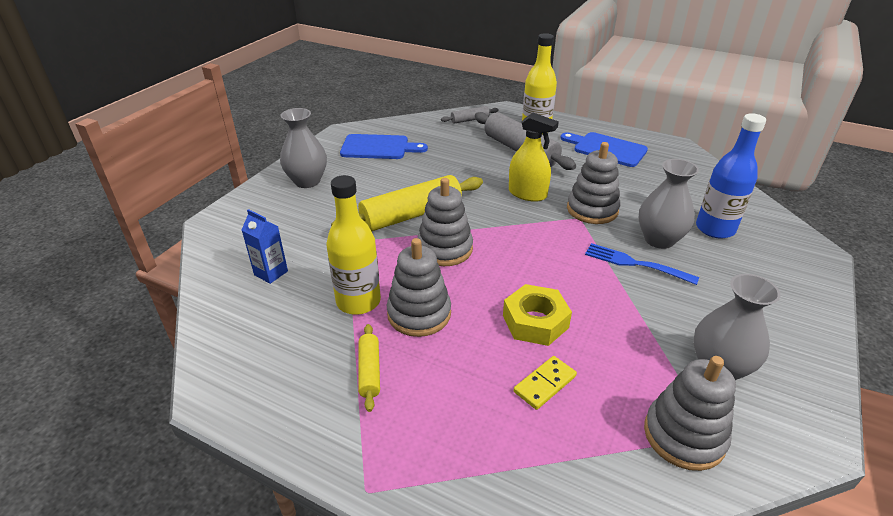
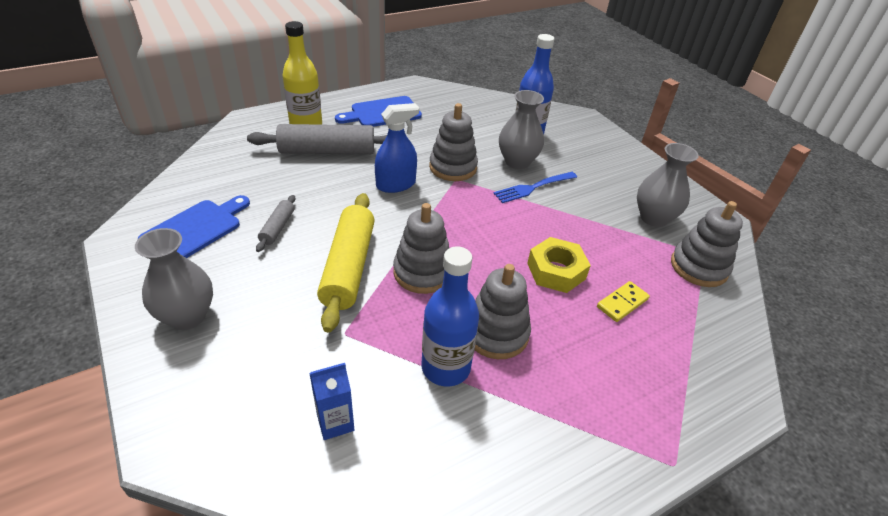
camera: 60 degrees left, 5 degrees up
(358, 301) = (446, 367): yellow bottle -> blue bottle
(369, 371) = (545, 402): yellow rolling pin -> none
(469, 120) = (233, 147): grey rolling pin -> grey rolling pin (277, 228)
(527, 194) = (396, 184): yellow spray bottle -> blue spray bottle
(544, 384) = (622, 303): yellow domino -> yellow domino turned 60 degrees clockwise

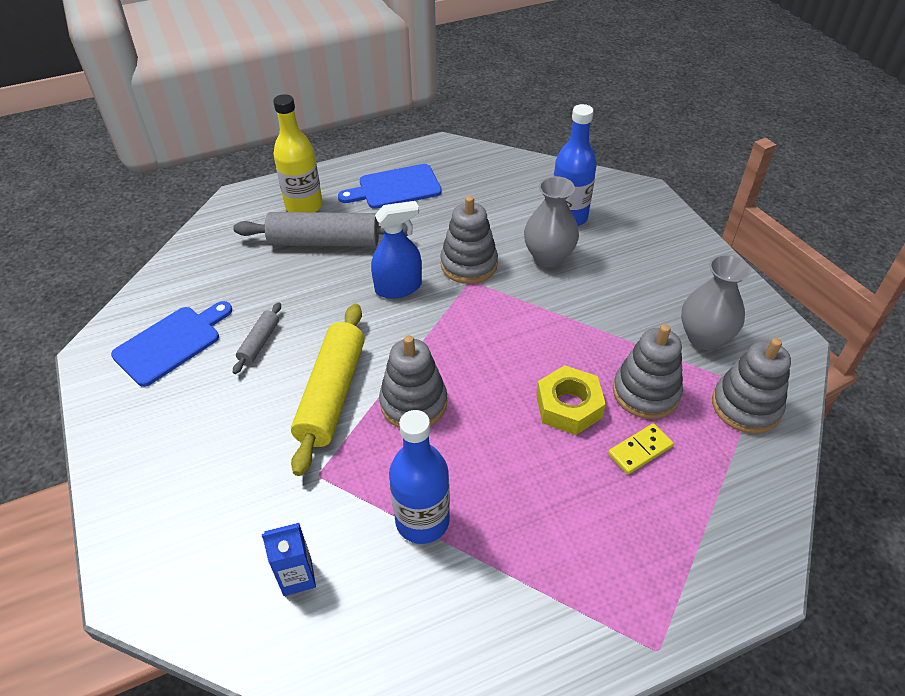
camera: 10 degrees right, 5 degrees up
(187, 316) = (157, 448): grey vase -> none
(496, 333) = (485, 482): grey stacking toy -> grey stacking toy (646, 392)
(533, 187) = (562, 293): blue fork -> none

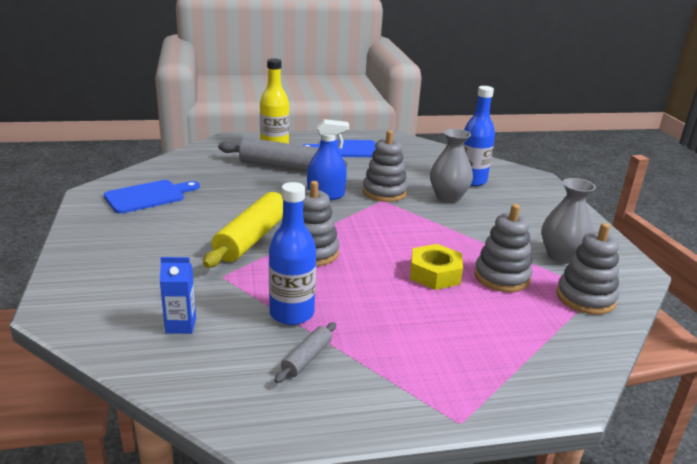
camera: 10 degrees right, 20 degrees down
(259, 342) = (211, 206): grey rolling pin -> grey rolling pin (307, 358)
(640, 450) = (485, 307): yellow domino -> none

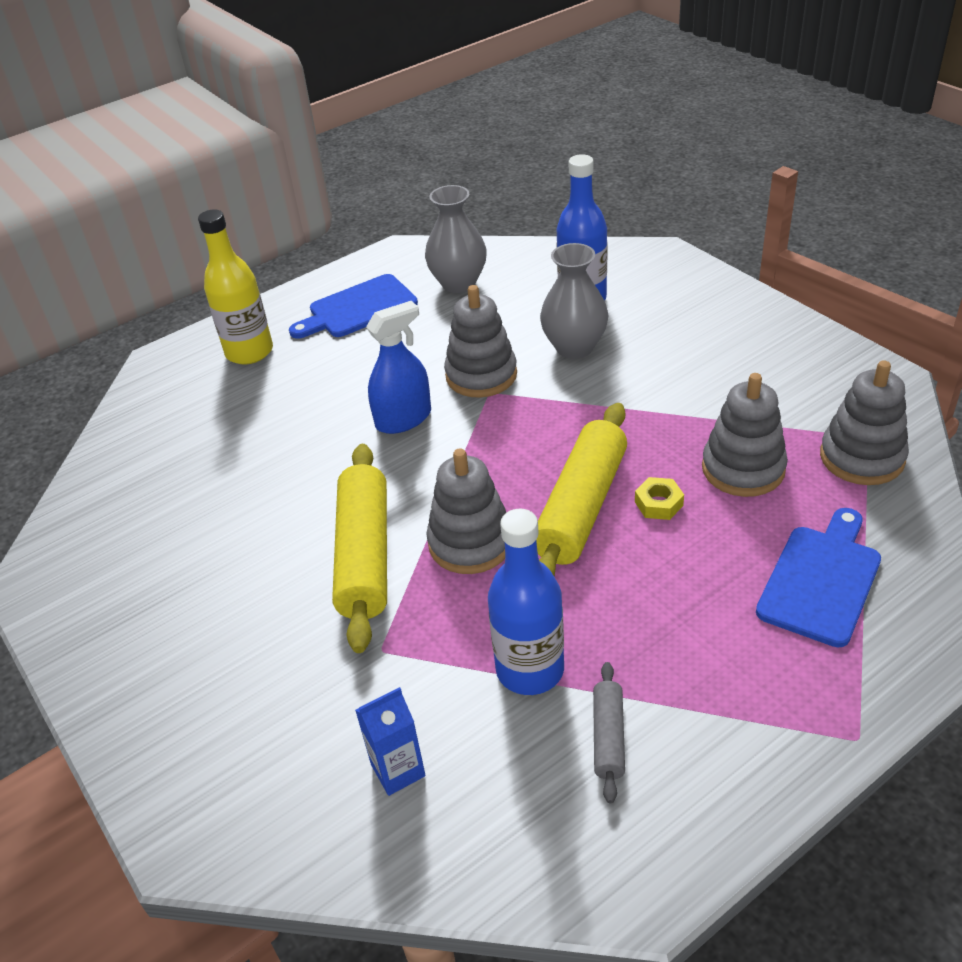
camera: 20 degrees left, 15 degrees up
(148, 196) = (134, 544): blue cutting board -> blue cutting board (821, 580)
(281, 166) = (291, 387): grey rolling pin -> none
(388, 260) = (581, 507): none -> yellow rolling pin
(435, 274) = (658, 503): yellow nut -> yellow nut, size x0.56
(561, 256) = (788, 395): grey vase -> grey vase (459, 283)

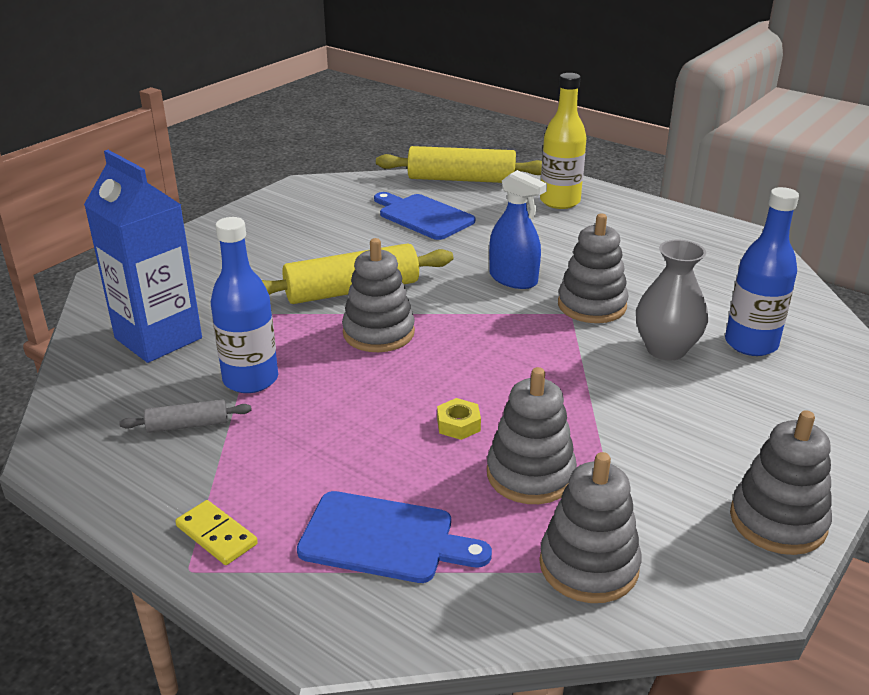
camera: 70 degrees right, 10 degrees down
(358, 308) = (647, 233): blue cutting board -> blue cutting board (423, 216)
(398, 770) = (158, 338): blue carton -> blue carton, size x2.14
(459, 283) = (722, 273): grey vase -> none
(581, 507) = (438, 381): yellow rolling pin -> yellow rolling pin (461, 179)
(807, 713) = (217, 535): none -> yellow domino
(816, 349) = (777, 521): none -> grey stacking toy

